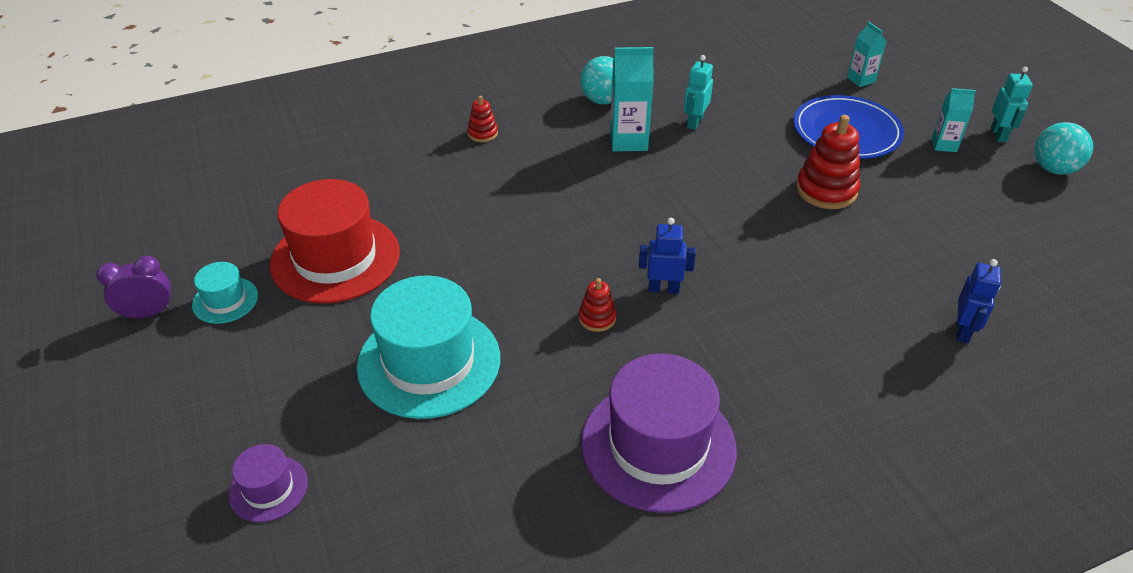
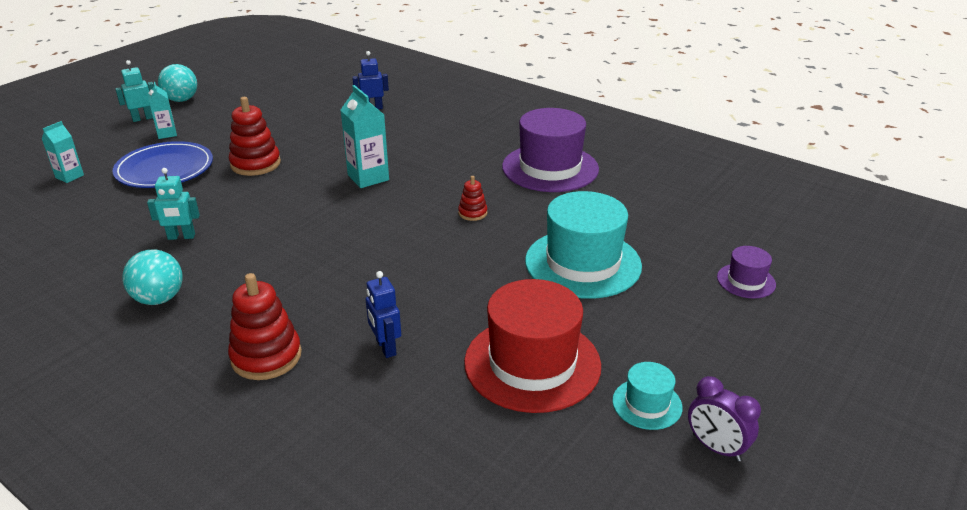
camera: 120 degrees left, 10 degrees down
(482, 133) = (266, 356): red stacking toy -> red stacking toy, size x1.87
(628, 141) = (231, 262): turquoise carton -> turquoise carton (368, 177)
(663, 289) = (420, 197): blue robot -> blue robot (385, 348)

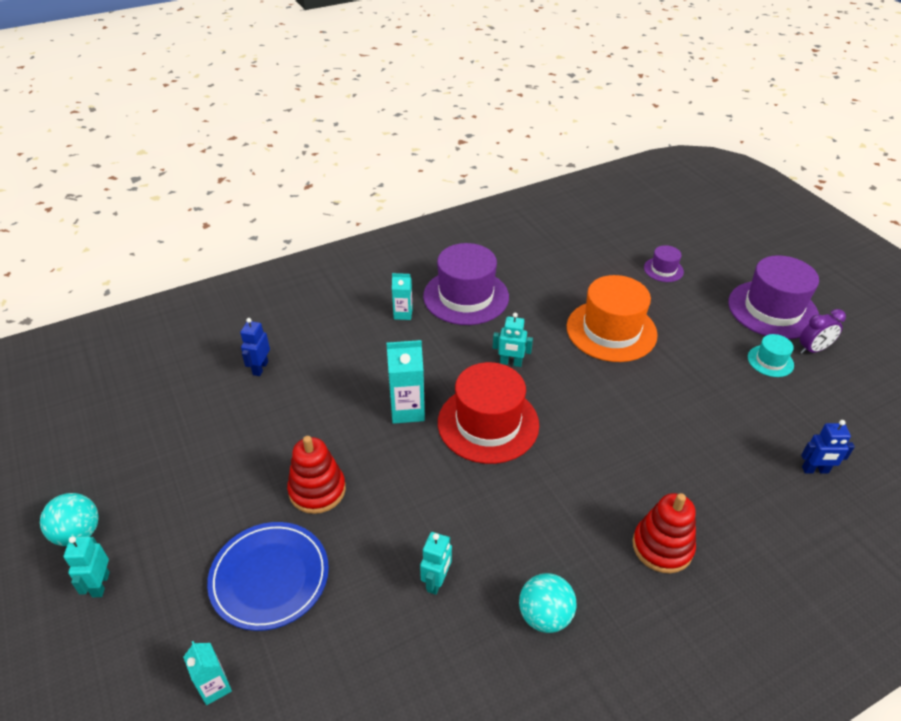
camera: 65 degrees left, 10 degrees up
(167, 134) = (171, 563): turquoise carton -> turquoise carton (403, 314)
(385, 348) = (675, 469): blue robot -> blue robot (815, 470)
(472, 213) = (510, 363): red stacking toy -> turquoise robot
(532, 363) = (717, 397): red hat -> red hat (488, 423)
(583, 263) = (611, 330): turquoise hat -> orange hat
(769, 393) = (772, 309): none -> purple hat

